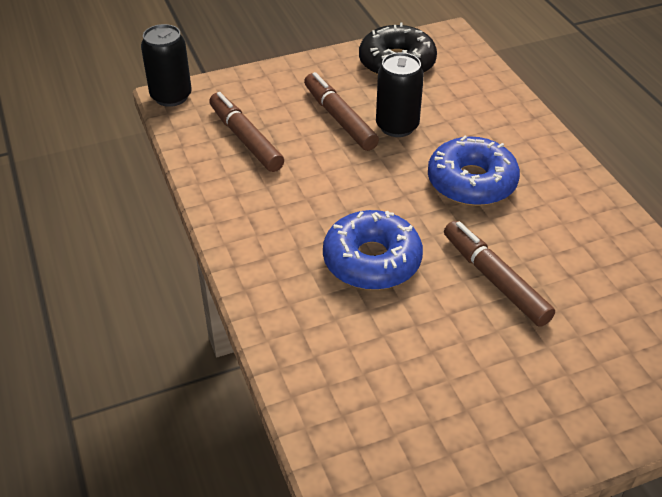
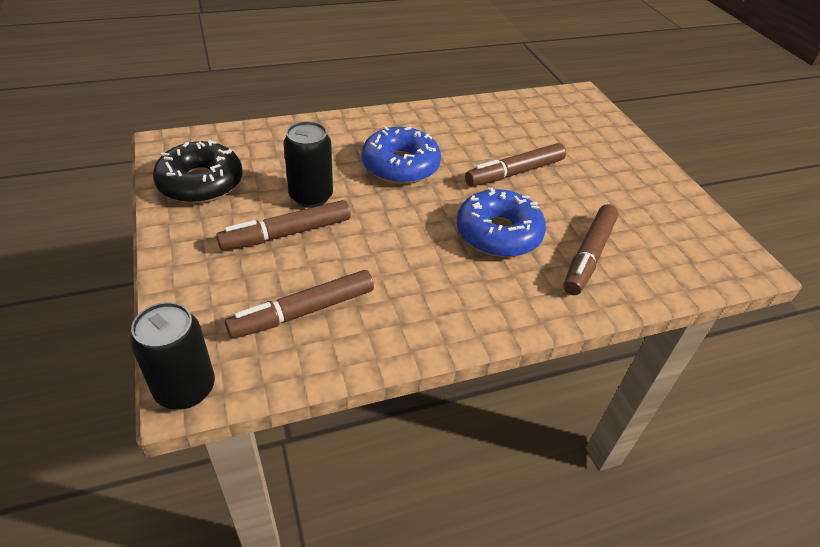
camera: 90 degrees left, 0 degrees up
(350, 338) = (588, 255): none -> brown marker

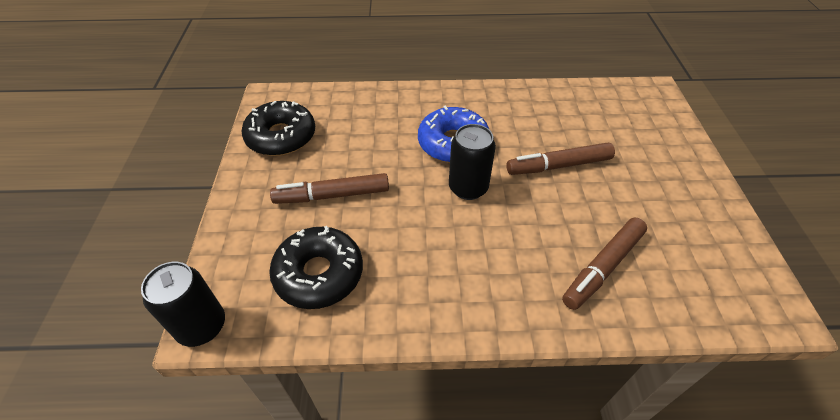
camera: 20 degrees right, 5 degrees up
(303, 312) = (319, 274): brown marker -> black donut
(311, 196) = (365, 162): black can -> black can (468, 188)
(498, 233) = (520, 227): blue donut -> none

